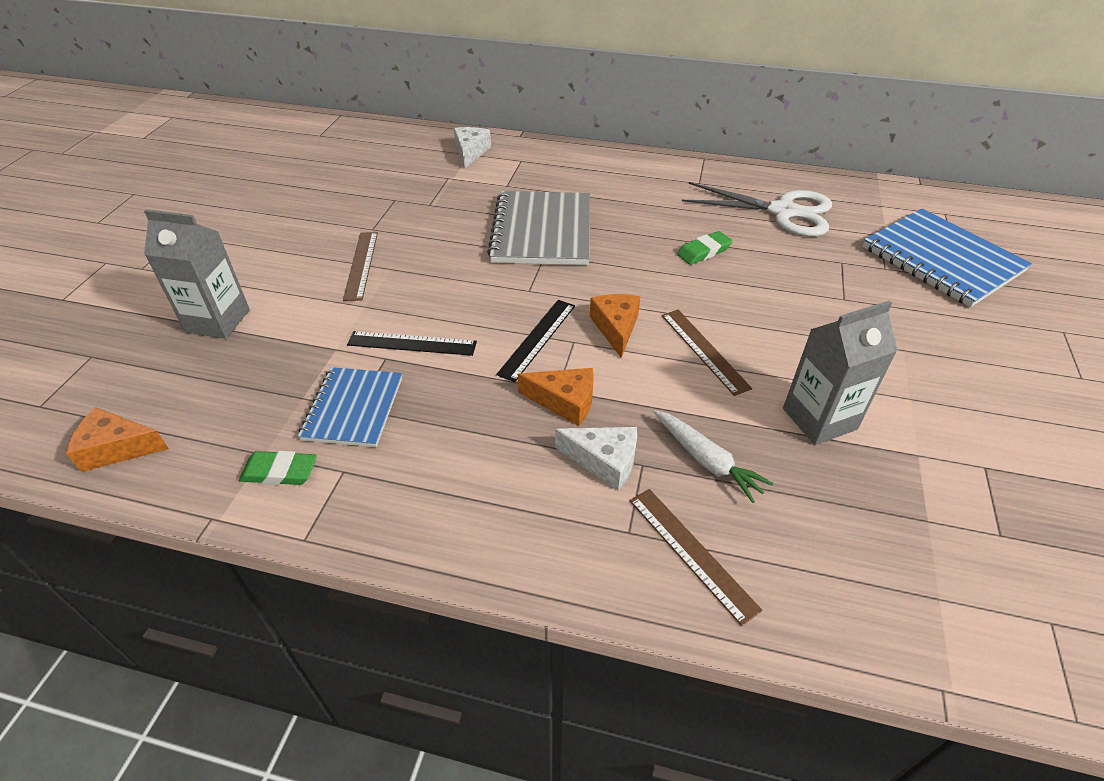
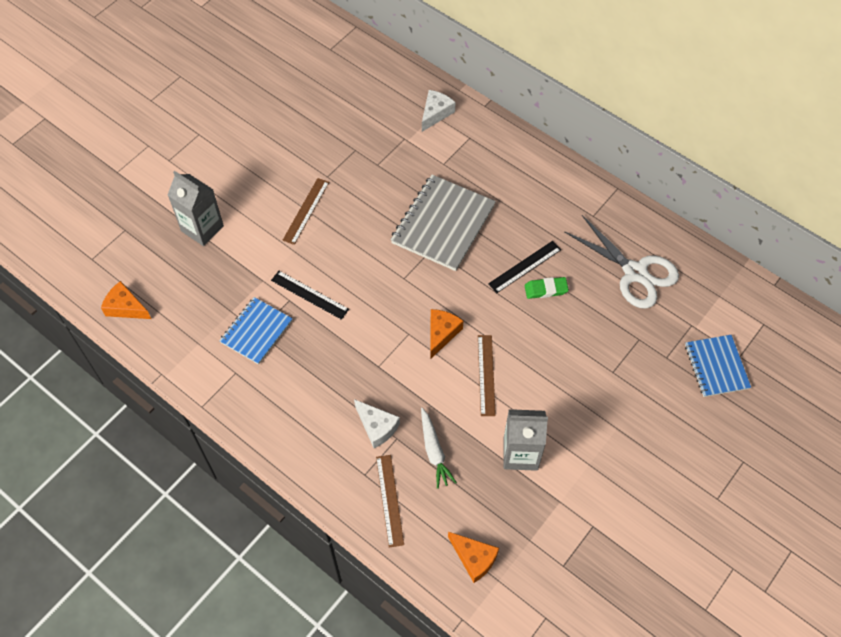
camera: 25 degrees right, 15 degrees up
(280, 472) = (203, 359): green eraser -> none
(537, 339) = (387, 322): black ruler -> black ruler (524, 266)
(565, 402) = (377, 377): orange cheese -> orange cheese (474, 558)
(941, 259) = (716, 367): blue notebook -> blue notebook, size x0.62

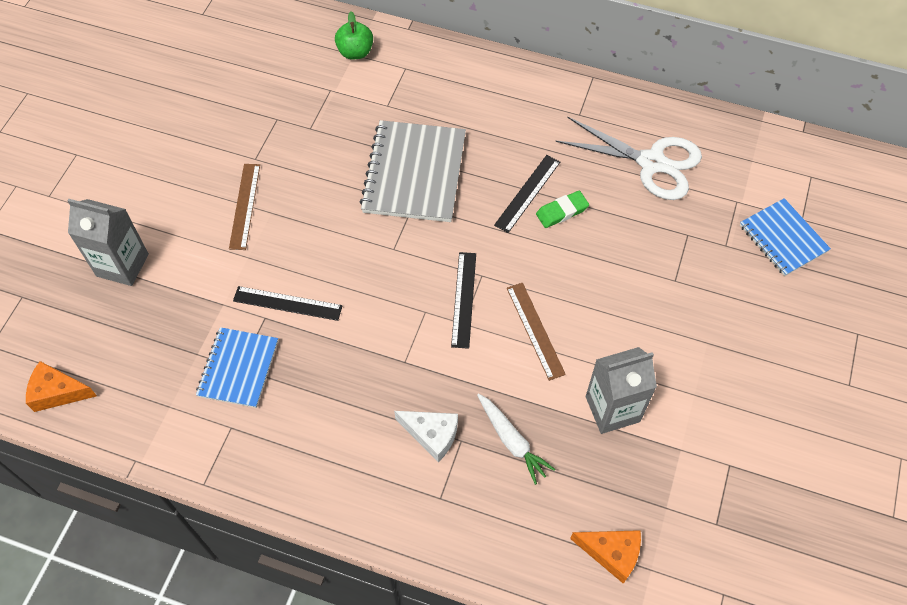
camera: 20 degrees left, 0 degrees up
(390, 500) = (483, 518): brown ruler -> none
(435, 113) = (355, 52): white cheese -> green apple
(441, 333) = (464, 299): orange cheese -> black ruler

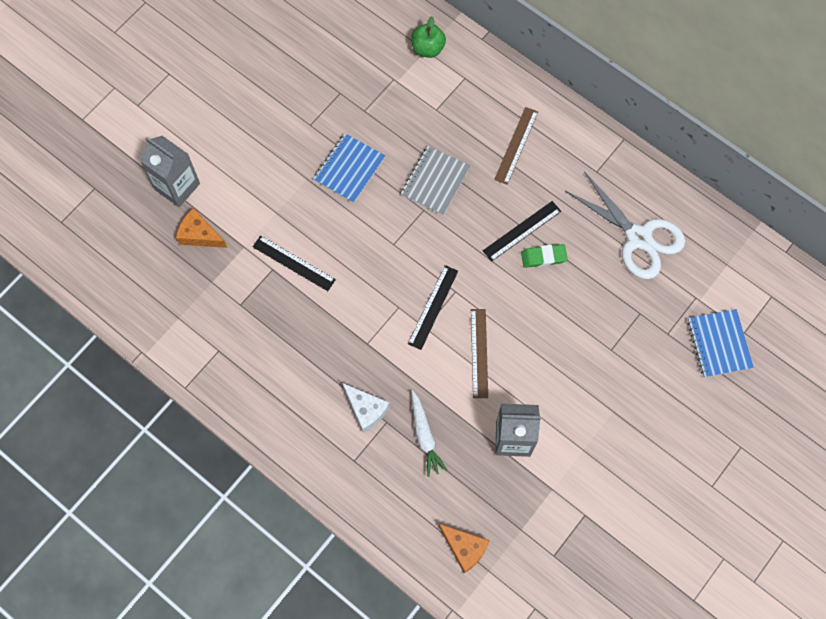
camera: 20 degrees right, 10 degrees up
(58, 392) = (100, 277): orange cheese -> orange cheese (199, 234)
(238, 368) = (239, 305): blue notebook -> blue notebook (349, 169)
(244, 206) = (288, 166): brown ruler -> brown ruler (516, 145)
(414, 173) = (435, 181): grey notebook -> grey notebook, size x0.62

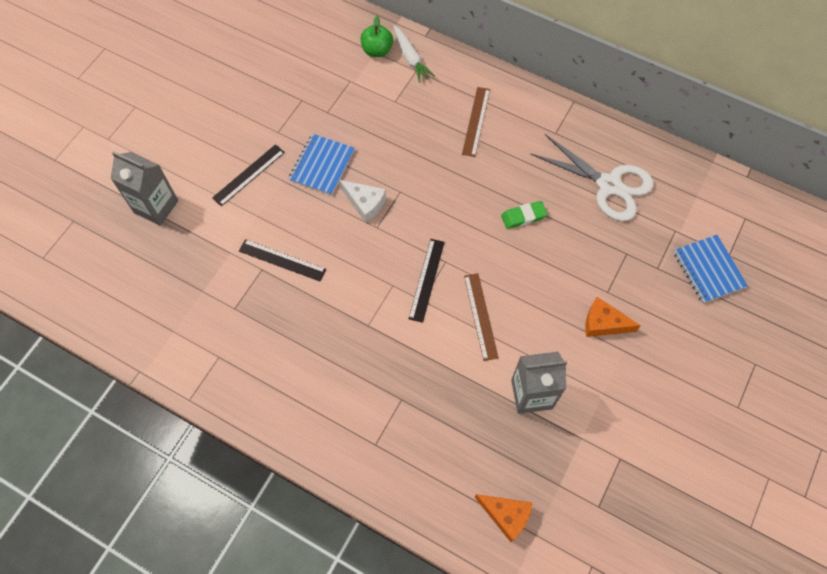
camera: 10 degrees left, 5 degrees down
(199, 234) = (184, 248): orange cheese -> orange cheese (603, 323)
(366, 410) = (378, 391): white cheese -> white cheese (365, 203)
(425, 436) = (443, 407): white carrot -> white carrot (410, 58)
(435, 181) = (406, 164): grey notebook -> none
(521, 231) = (497, 196): black ruler -> black ruler (248, 175)

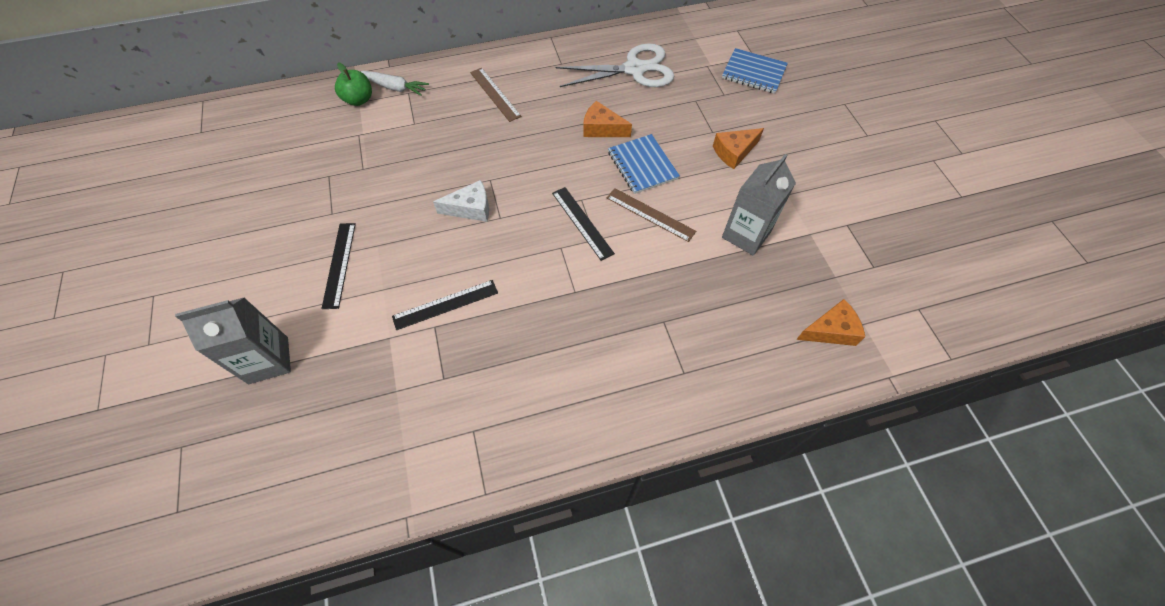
camera: 45 degrees left, 5 degrees down
(322, 165) = (402, 209): blue notebook -> blue notebook (642, 165)
(523, 216) = (602, 128): green eraser -> orange cheese

